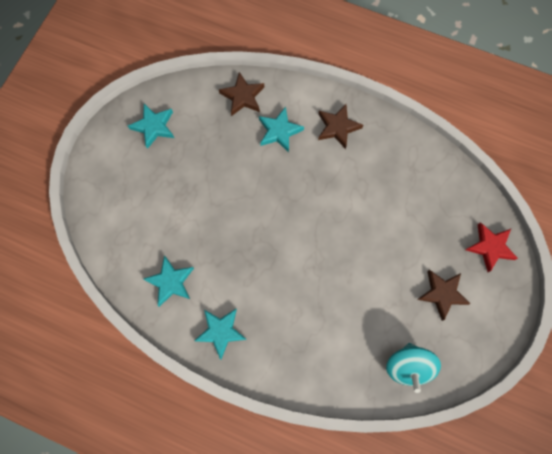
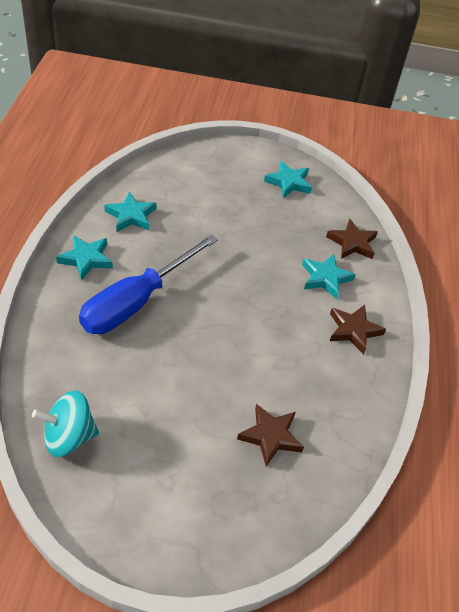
camera: 70 degrees right, 25 degrees down
(280, 293) = (137, 301): none -> blue screwdriver
(442, 294) = (171, 467): brown star -> brown star (270, 436)
(490, 247) = (251, 523): red star -> none

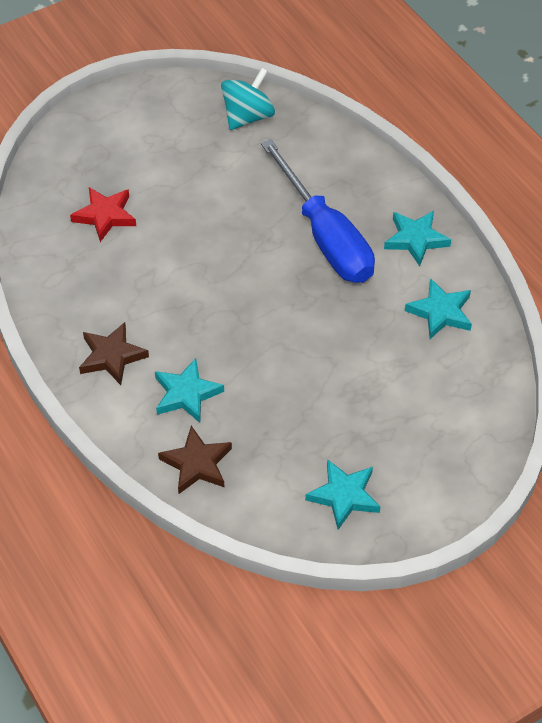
camera: 145 degrees right, 5 degrees up
(137, 301) = (325, 237): blue screwdriver -> blue screwdriver turned 150 degrees clockwise
(270, 436) = (105, 216): brown star -> red star

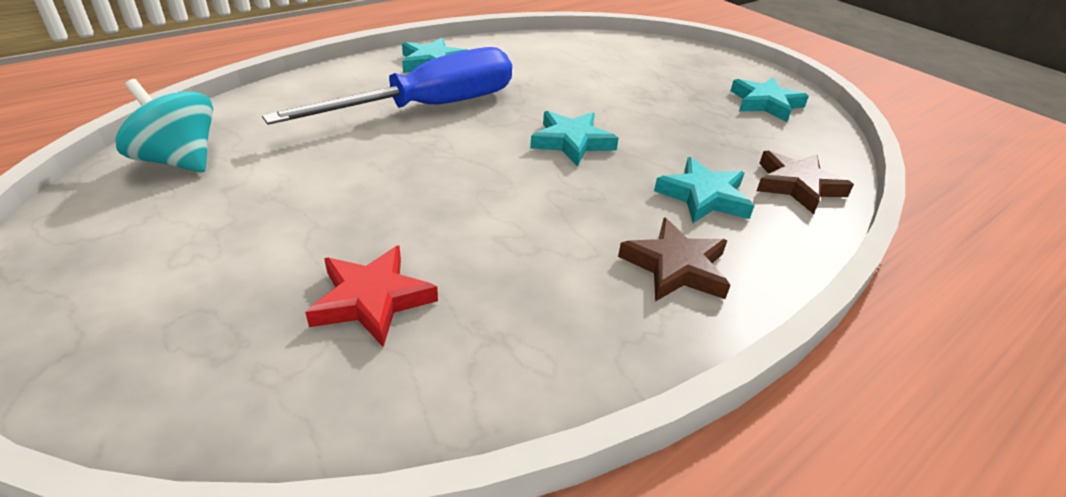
camera: 100 degrees left, 15 degrees down
(440, 312) = (528, 56): turquoise star -> turquoise star (571, 142)

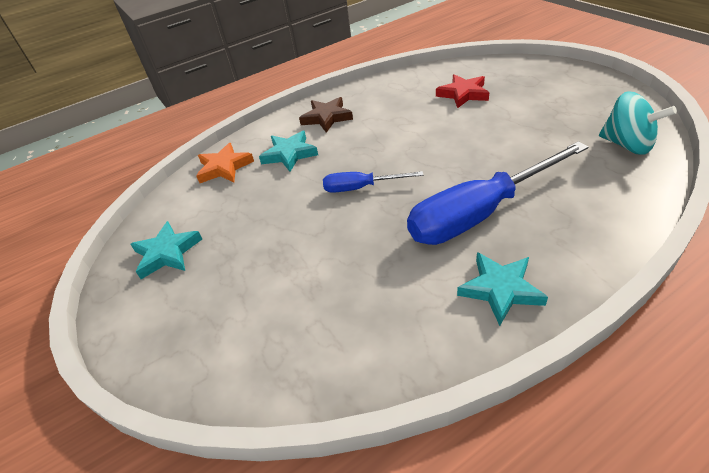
camera: 165 degrees left, 5 degrees up
(571, 142) = (361, 188): turquoise star -> blue screwdriver
(797, 185) = (224, 167): brown star -> orange star

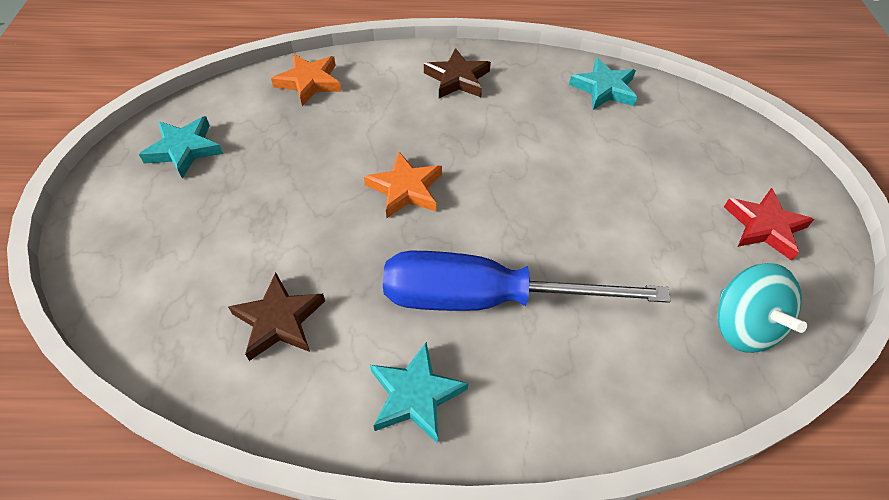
camera: 25 degrees right, 10 degrees up
(289, 154) = (380, 104): turquoise star -> turquoise star (604, 89)
(360, 308) = (279, 320): none -> brown star
(361, 188) = (405, 189): blue screwdriver -> orange star
(463, 94) = (631, 136): red star -> red star (764, 227)

